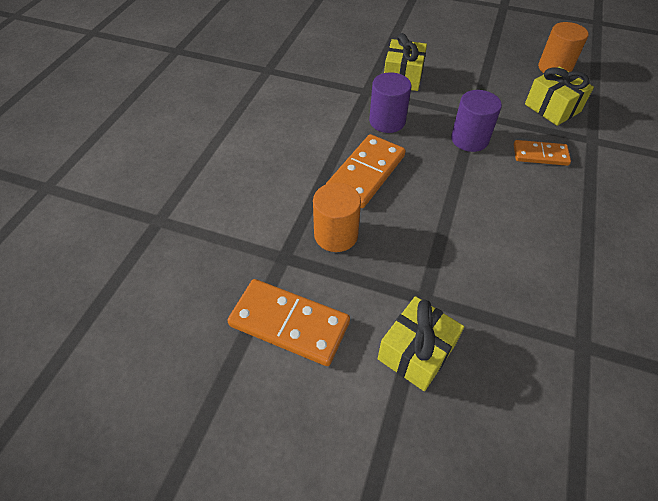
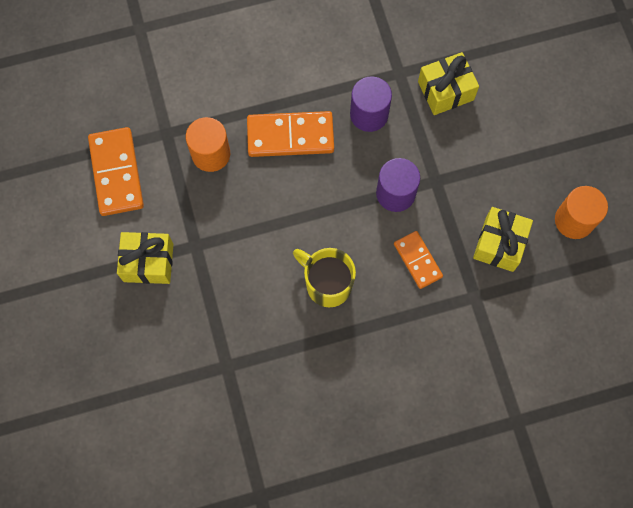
camera: 55 degrees right, 20 degrees up
(530, 220) = (327, 284): none -> yellow mug

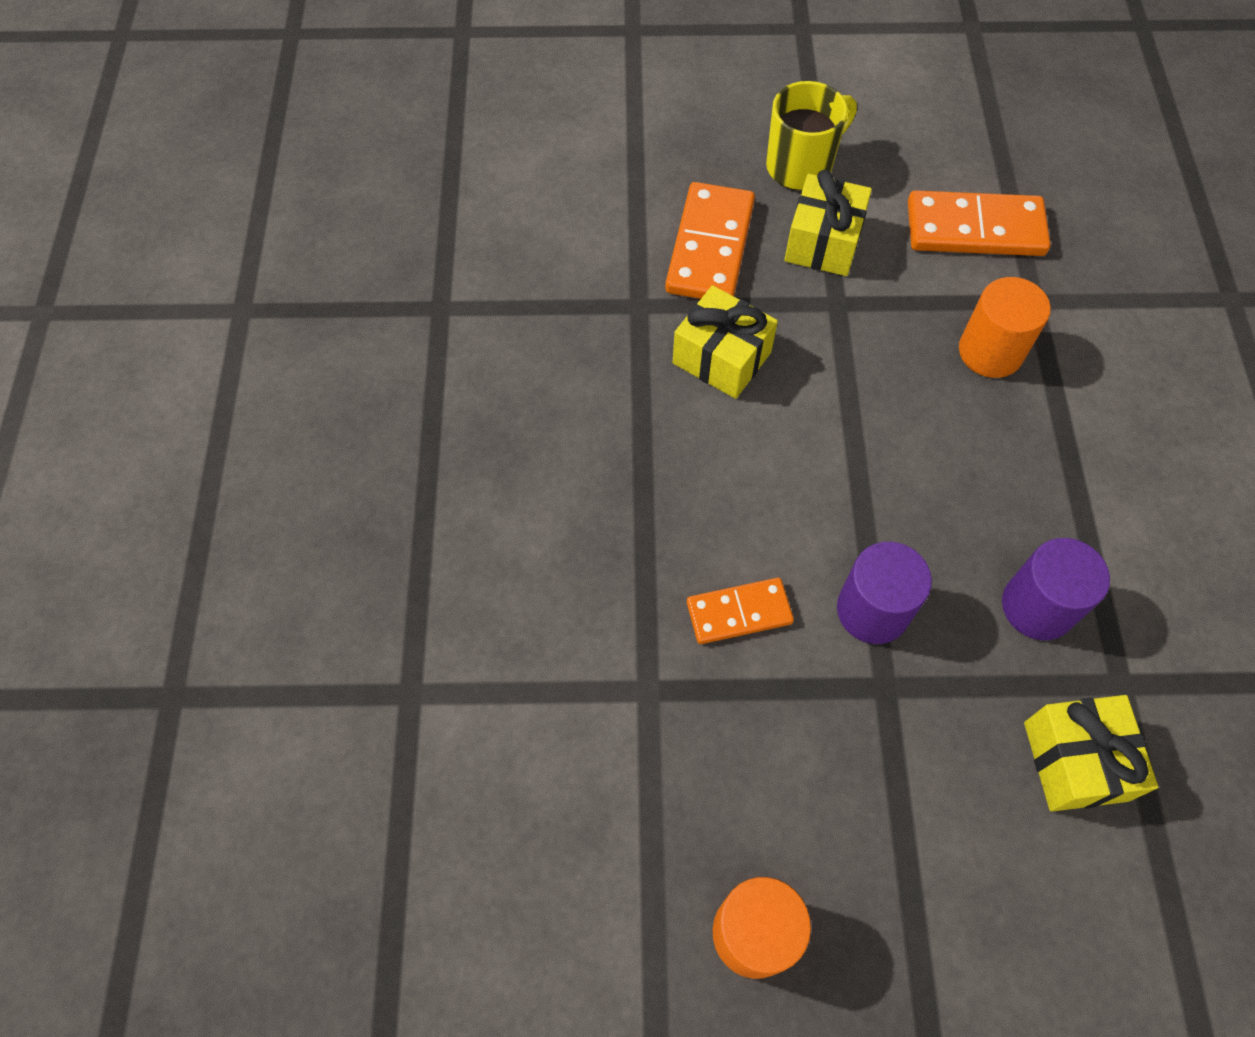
camera: 105 degrees right, 10 degrees down
(290, 136) = (1008, 470): orange domino -> orange domino (710, 247)
(327, 284) = (731, 463): yellow mug -> yellow mug (801, 166)
(499, 244) = (737, 765): yellow gift -> yellow gift (721, 358)

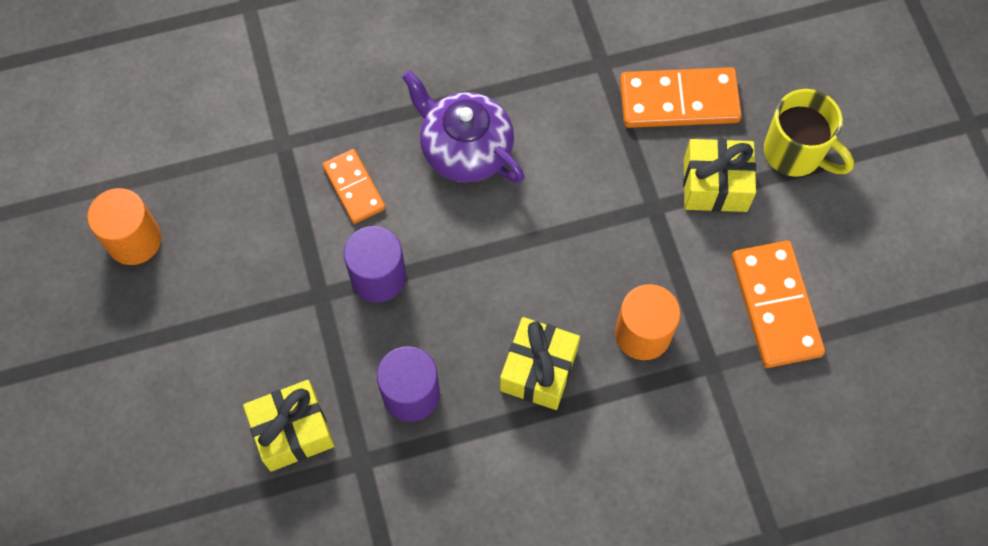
camera: 75 degrees right, 5 degrees up
(715, 472) = (465, 149): none -> purple teapot
(721, 358) = (570, 132): yellow gift -> yellow gift (538, 370)

